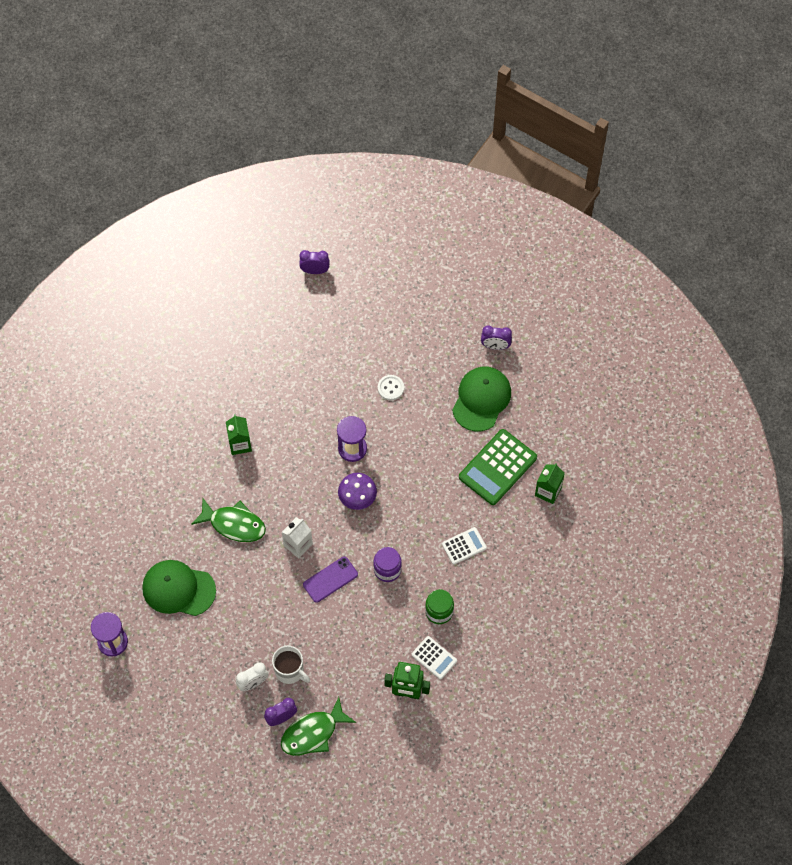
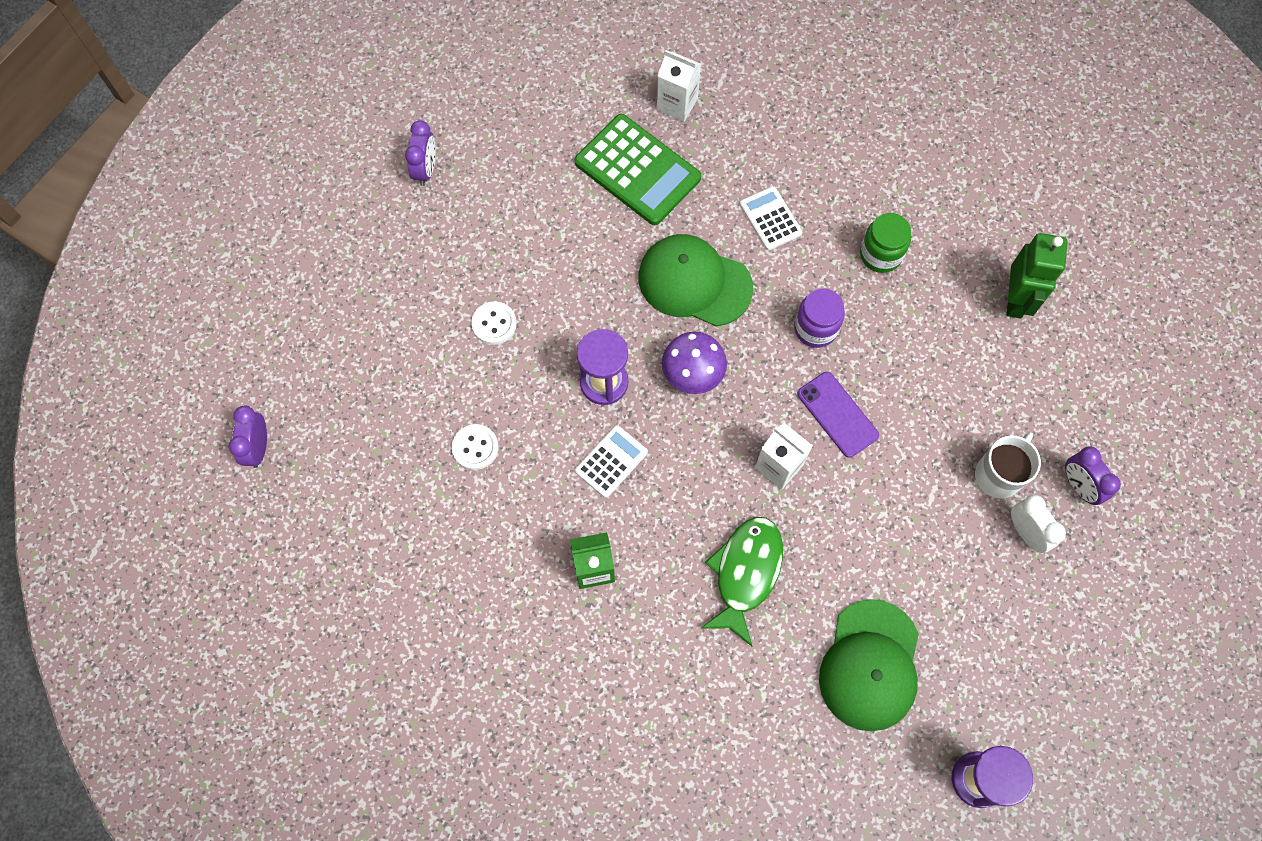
camera: 90 degrees left, 5 degrees up
(313, 381) = (475, 447): none -> white button
(313, 733) = (1098, 437): green fish -> none
(434, 658) = (955, 262): white calculator -> white calculator (611, 461)
(481, 399) = (519, 191): green cap -> green cap (694, 282)
(548, 491) = (677, 104): green carton -> white carton

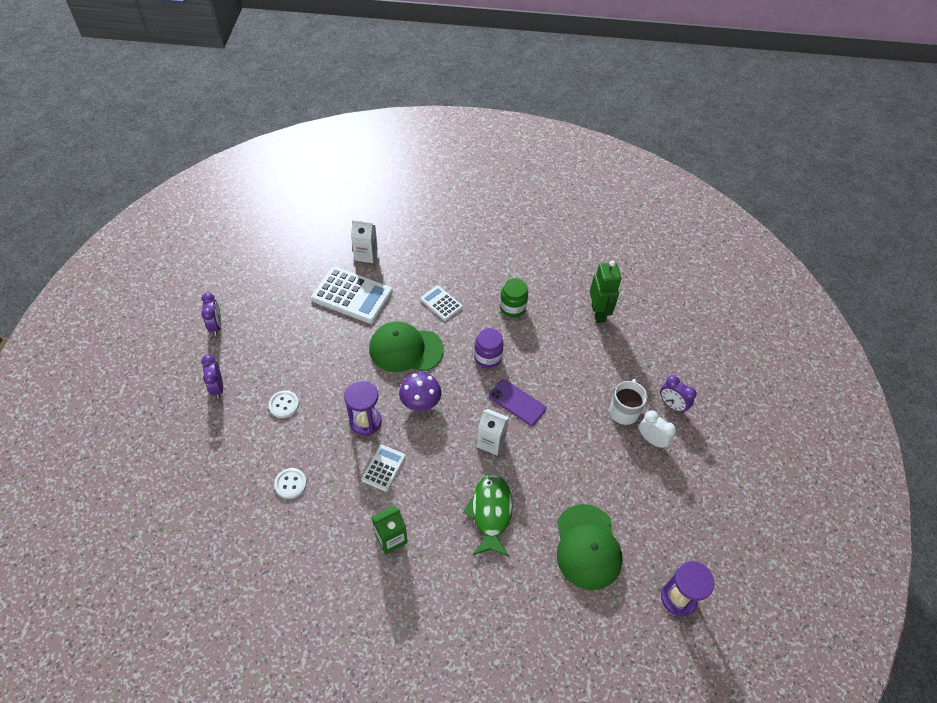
camera: 20 degrees left, 15 degrees down
(258, 448) = (137, 525): purple clock -> purple clock (217, 387)
(637, 170) = (352, 295): green calculator -> white calculator

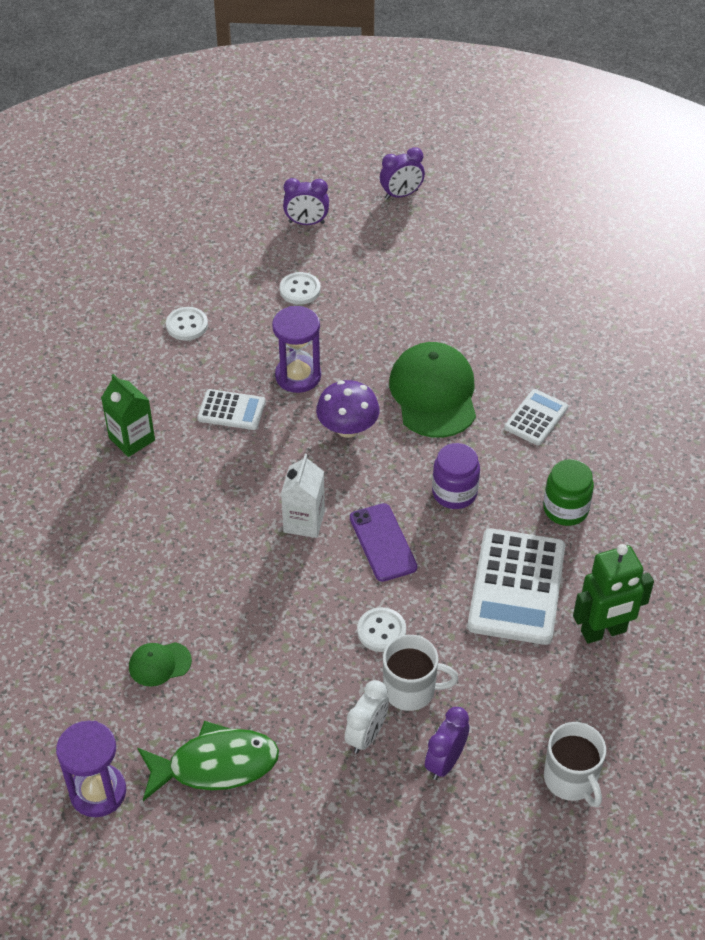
camera: 80 degrees right, 5 degrees down
(217, 387) = (306, 222): purple clock -> purple clock turned 150 degrees counterclockwise
(352, 295) = (507, 314): white calculator -> white calculator (516, 587)
(366, 255) = (592, 311): white carton -> none
(491, 513) = (190, 540): green fish -> green fish (215, 765)
(517, 402) = (383, 542): purple phone -> purple phone turned 45 degrees counterclockwise
(581, 417) = (381, 631): none -> white button
(587, 547) = (159, 664): green cap -> green cap, size x0.48
(687, 351) = (571, 779): none -> white mug

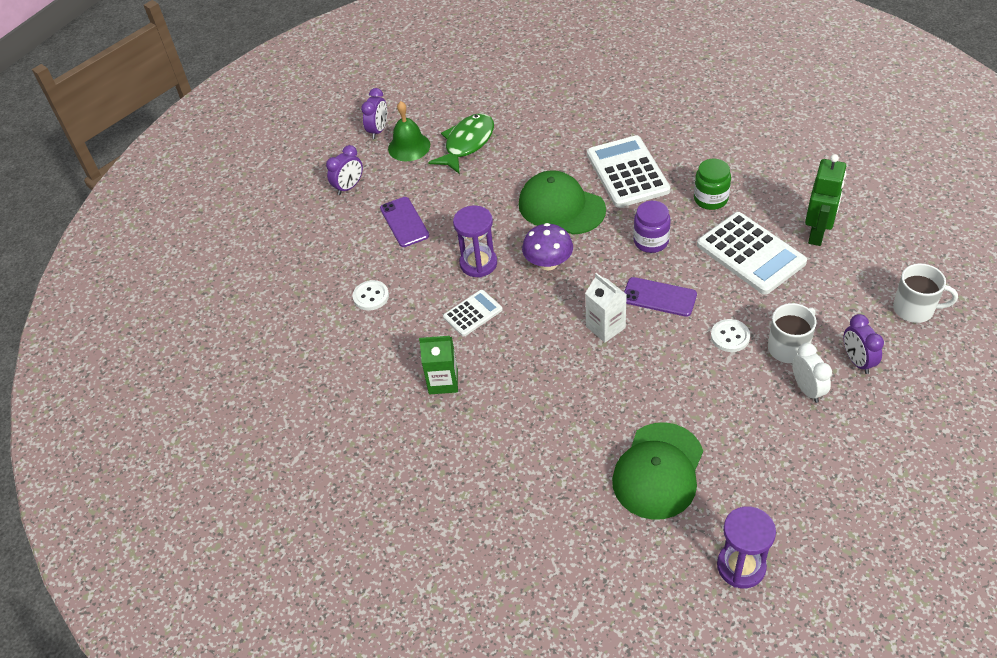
camera: 45 degrees left, 0 degrees up
(159, 664) = (658, 471): green cap -> green cap, size x2.10
(215, 765) = (769, 484): green fish -> green fish (467, 143)
(300, 290) = (404, 222): white button -> purple phone
(402, 230) = (409, 146): none -> green bell
(536, 418) = (627, 172): white calculator -> white calculator, size x1.85

